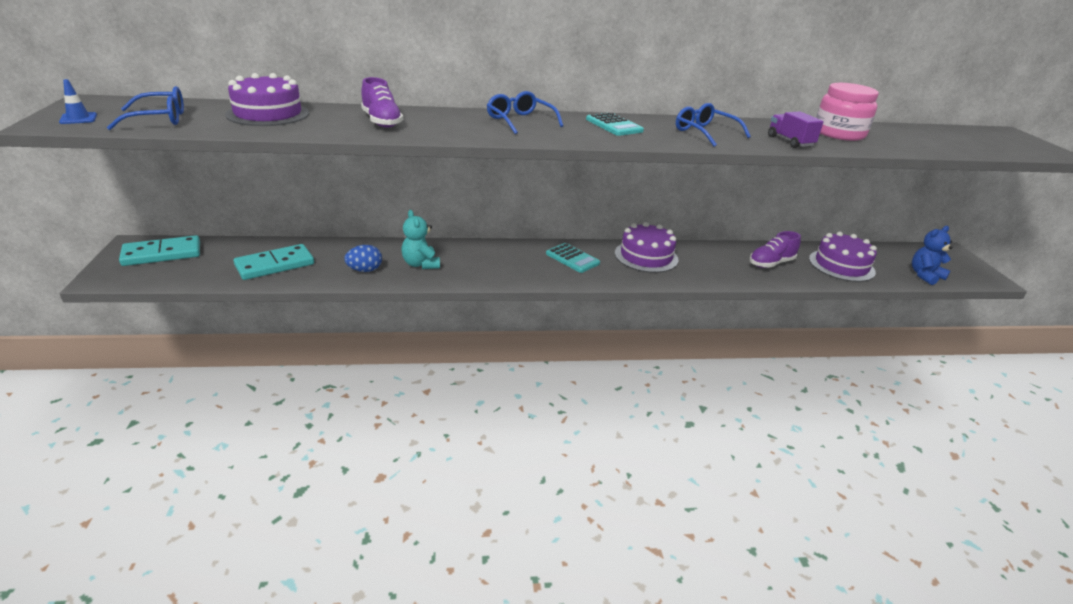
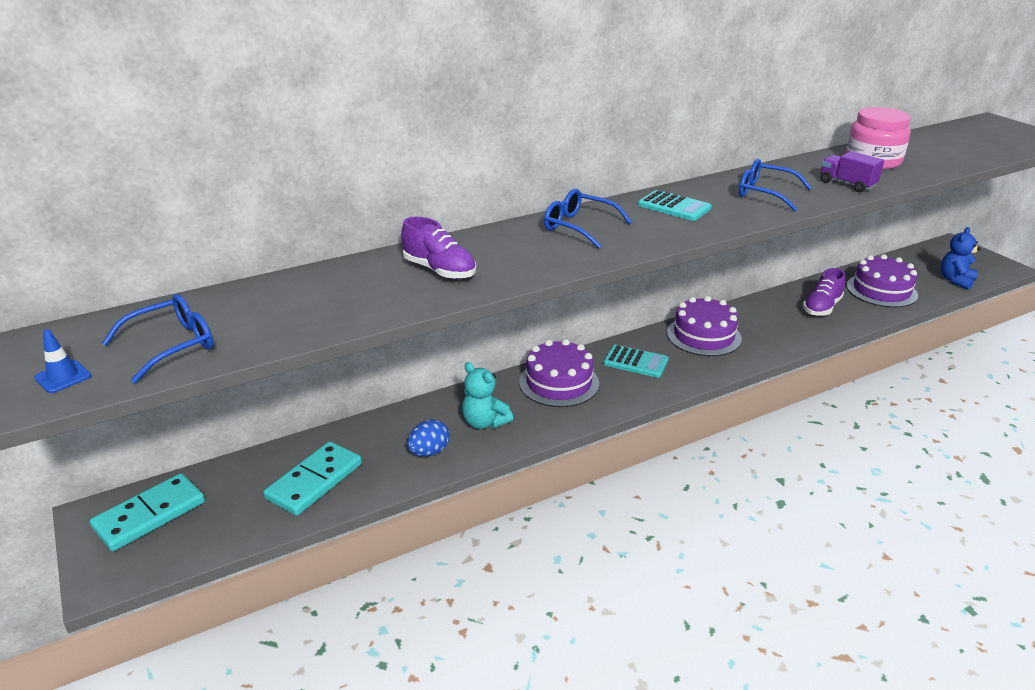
camera: 20 degrees left, 0 degrees up
(268, 114) = (294, 296): purple cake -> purple cake (559, 383)

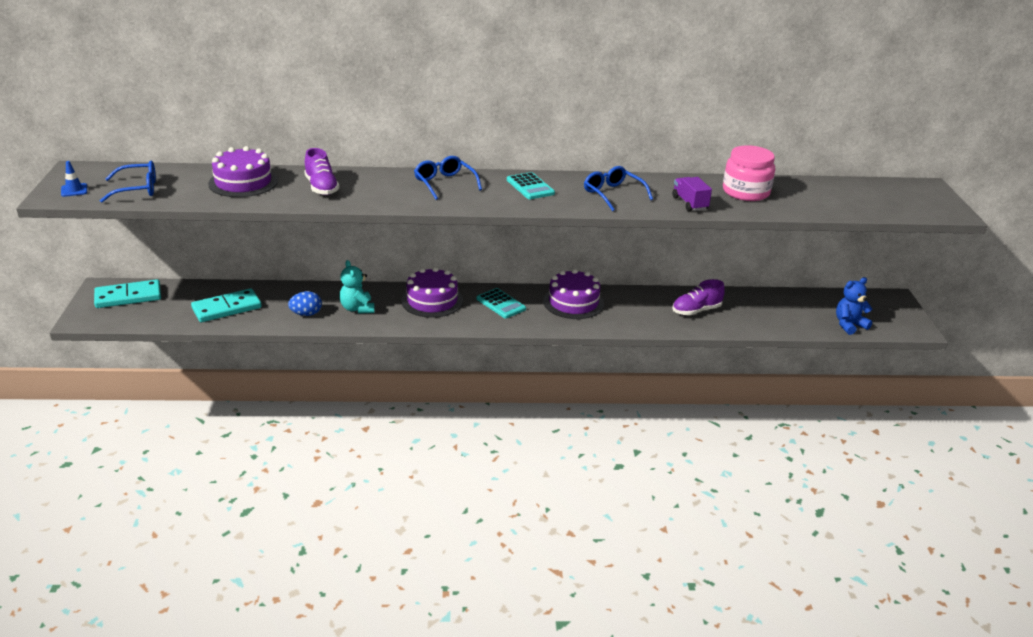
camera: 25 degrees right, 0 degrees up
(881, 290) = (767, 313): purple cake -> purple cake (243, 182)

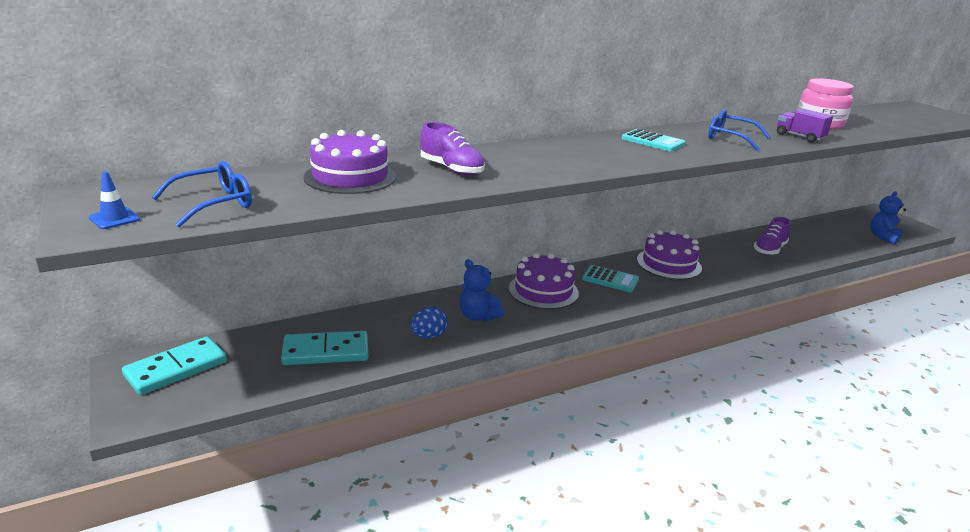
camera: 25 degrees left, 5 degrees down
(227, 308) = (326, 352): turquoise domino -> turquoise domino turned 45 degrees clockwise
(357, 308) = (478, 316): turquoise teddy bear -> blue teddy bear
(445, 184) = (572, 149): blue glasses -> none

